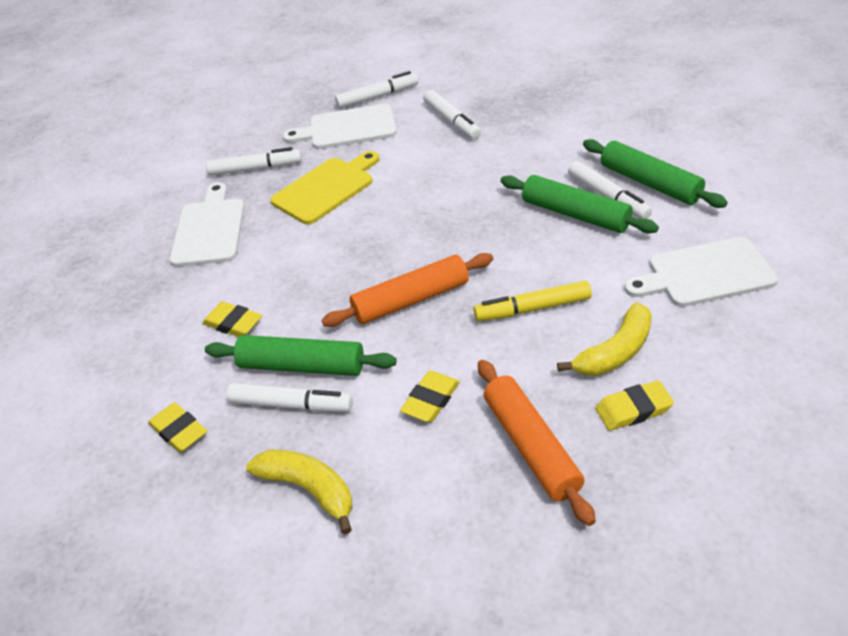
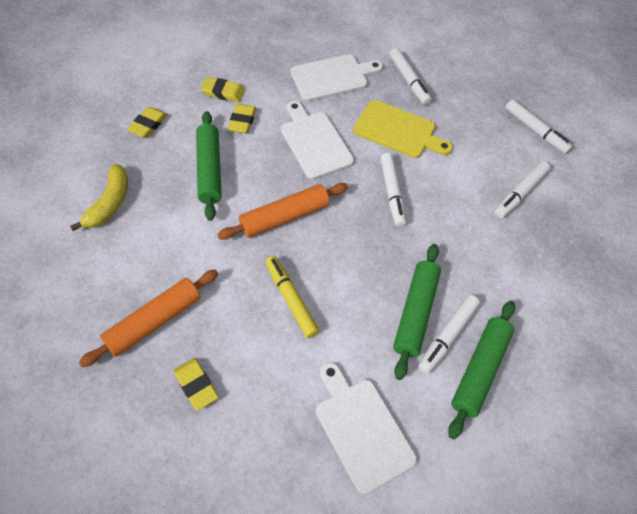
camera: 65 degrees right, 15 degrees up
(291, 405) = (175, 174): white marker -> white marker (392, 193)
(347, 128) = (481, 122): white cutting board -> white cutting board (314, 142)
(411, 300) = (285, 217): orange rolling pin -> orange rolling pin turned 75 degrees counterclockwise
(431, 400) = (189, 251): yellow eraser -> yellow eraser (223, 92)
(615, 352) = (253, 365): yellow banana -> none

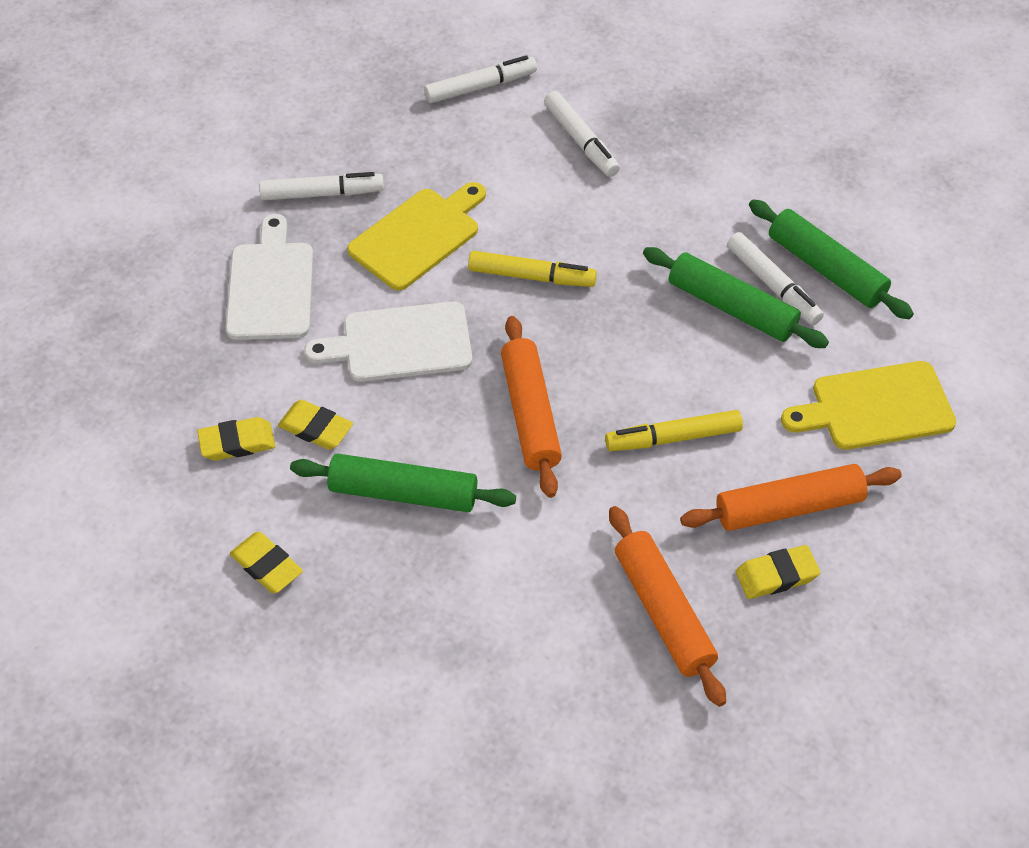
camera: 70 degrees left, 5 degrees down
(109, 203) = (421, 646): yellow banana -> none
(223, 92) = (237, 443): yellow eraser -> yellow eraser turned 45 degrees clockwise
(254, 383) = (788, 507): none -> orange rolling pin
(361, 429) = (875, 407): white cutting board -> yellow cutting board
(392, 193) = (531, 276): white marker -> yellow marker

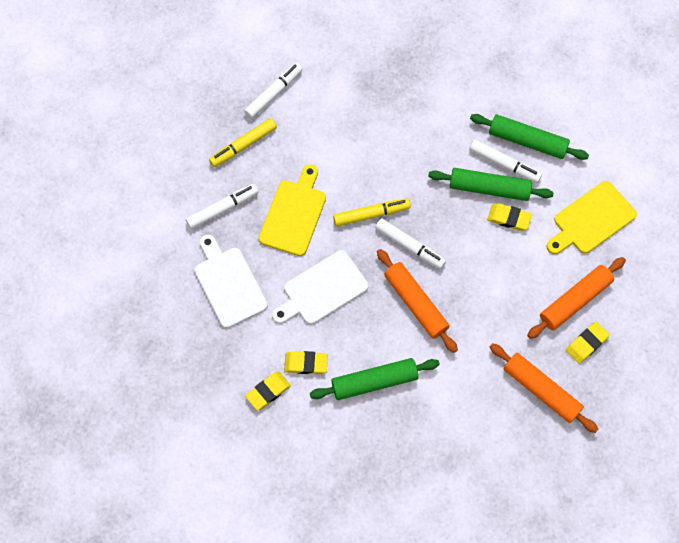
camera: 25 degrees left, 15 degrees up
(267, 566) = (326, 457): yellow eraser -> yellow eraser (509, 218)
(581, 141) = (352, 109): white marker -> white marker (409, 246)
(673, 438) = (497, 285): yellow marker -> yellow marker (243, 145)

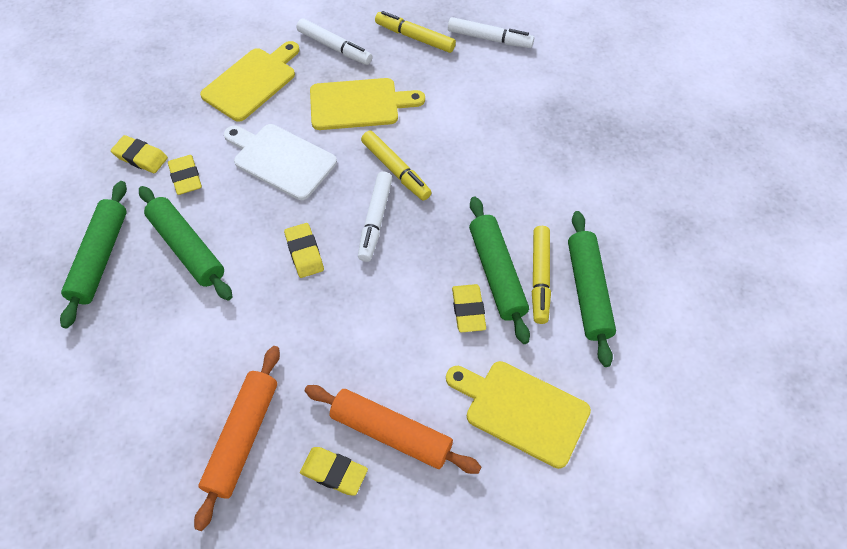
camera: 65 degrees right, 10 degrees down
(229, 284) = (252, 82): white cutting board -> yellow cutting board
(354, 445) = (100, 258): none -> green rolling pin
(415, 303) = (304, 252): orange rolling pin -> yellow eraser
(504, 164) = (540, 278): white marker -> yellow marker

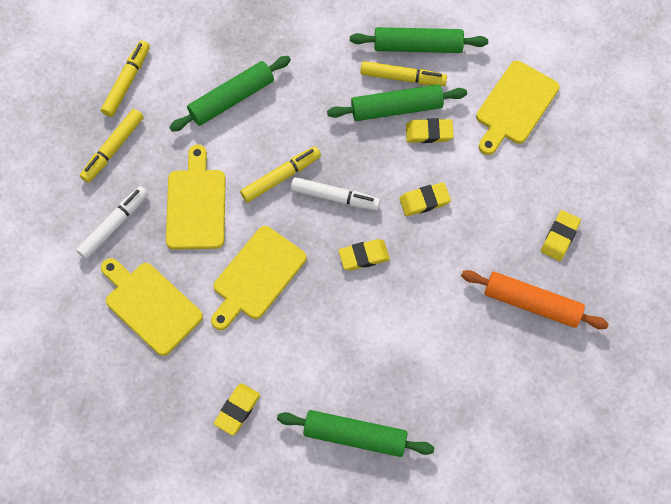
camera: 85 degrees left, 10 degrees up
(186, 177) = (268, 364): yellow eraser -> yellow eraser (424, 201)
(187, 248) = (351, 357): green rolling pin -> green rolling pin (232, 98)
(281, 159) = (256, 276): white cutting board -> yellow cutting board
(391, 433) = (530, 196): orange rolling pin -> none
(489, 39) = (127, 82): white marker -> yellow marker

